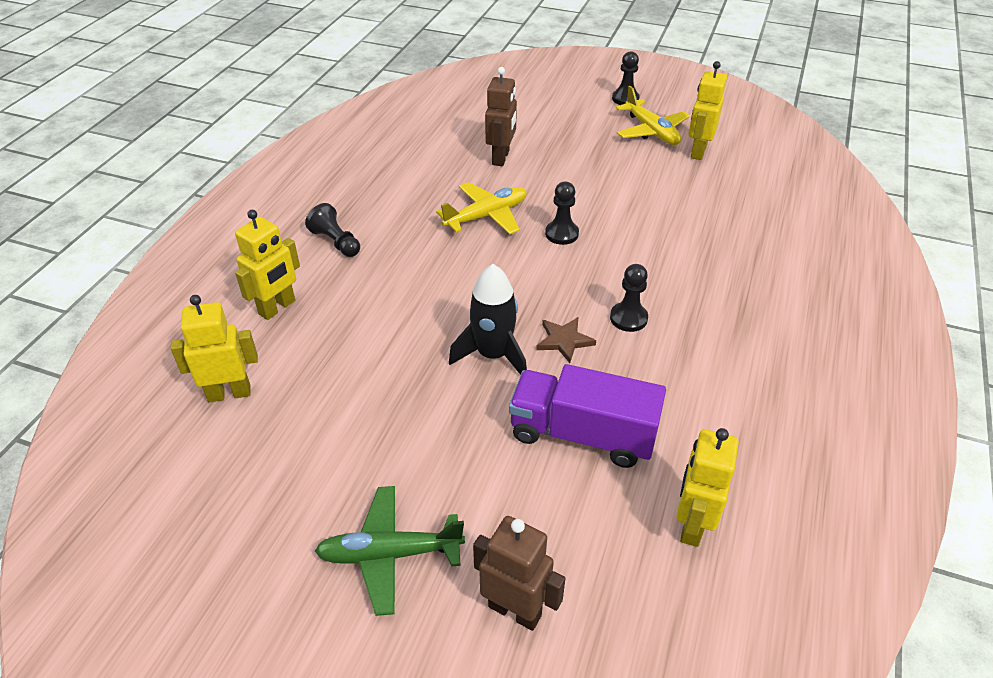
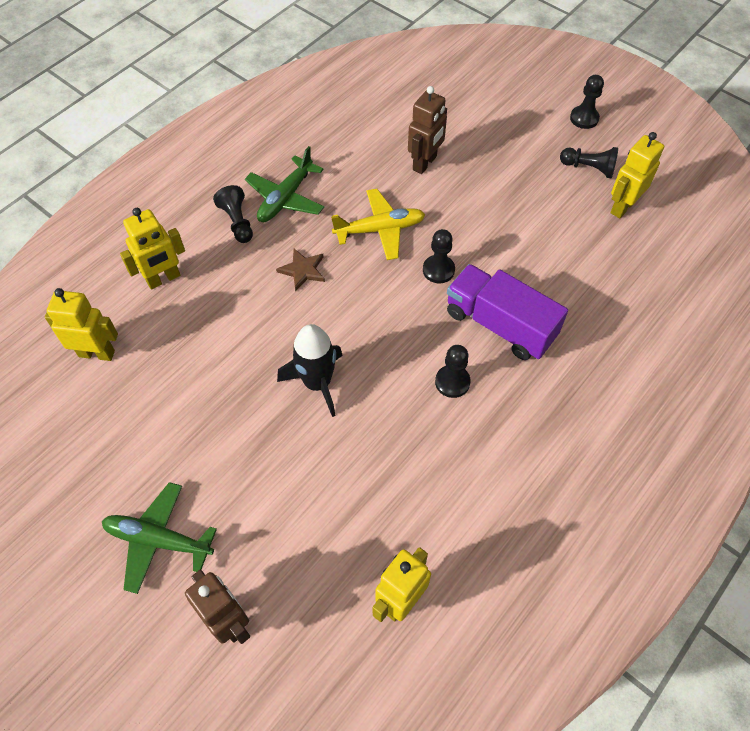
camera: 20 degrees right, 15 degrees up
(377, 212) = (285, 198): none -> green plane
(564, 340) = (384, 387): brown star -> brown star (302, 270)
(582, 434) = (354, 486): purple truck -> purple truck (500, 325)
(652, 131) = (589, 168): yellow plane -> black pawn

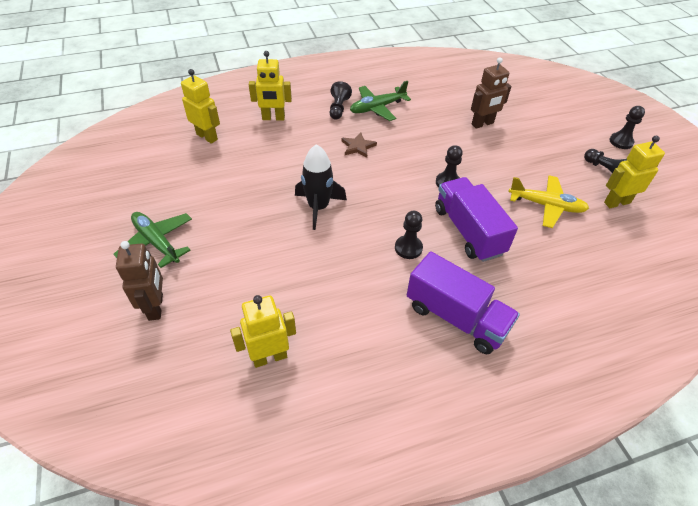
camera: 30 degrees right, 10 degrees down
(380, 229) = (425, 146): yellow plane -> yellow plane (546, 206)
(552, 439) = (456, 317): none -> purple truck

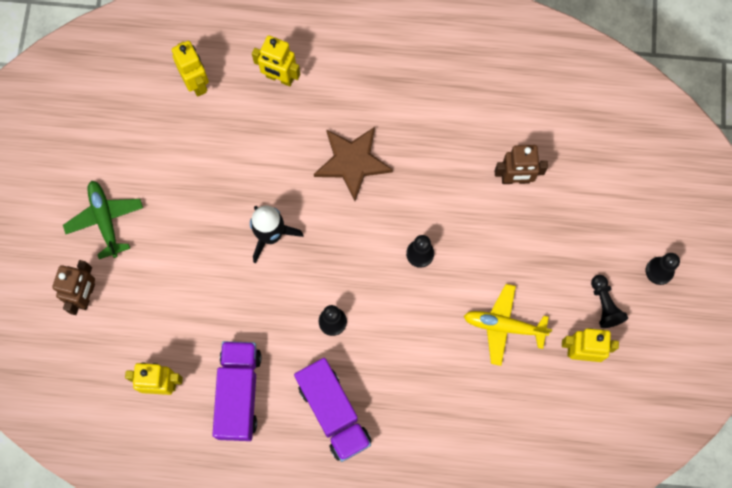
camera: 25 degrees right, 25 degrees up
(338, 108) = (361, 88): black pawn -> none
(358, 147) = (352, 162): brown star -> brown star, size x1.85
(377, 108) = (406, 104): green plane -> none
(468, 231) = (402, 325): purple truck -> purple truck (239, 393)
(546, 206) = (503, 326): yellow plane -> yellow plane turned 150 degrees clockwise

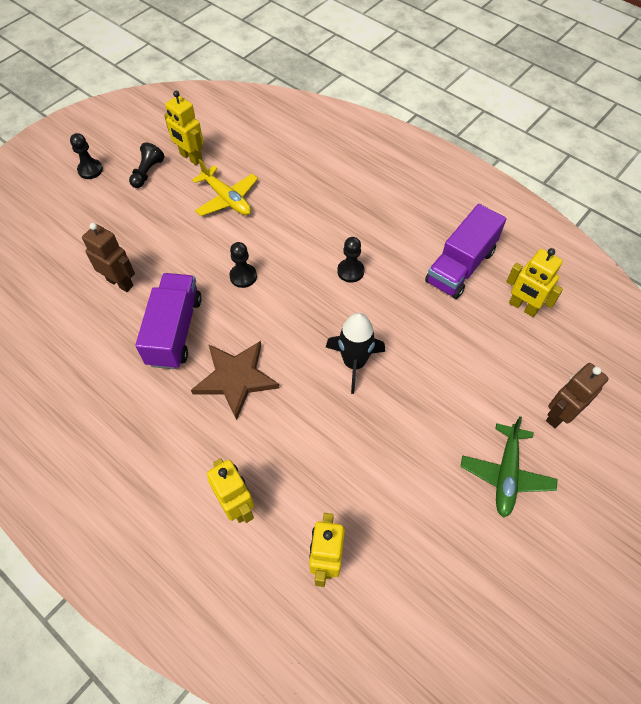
camera: 145 degrees left, 15 degrees down
(333, 413) = (394, 217): purple truck -> purple truck (175, 331)

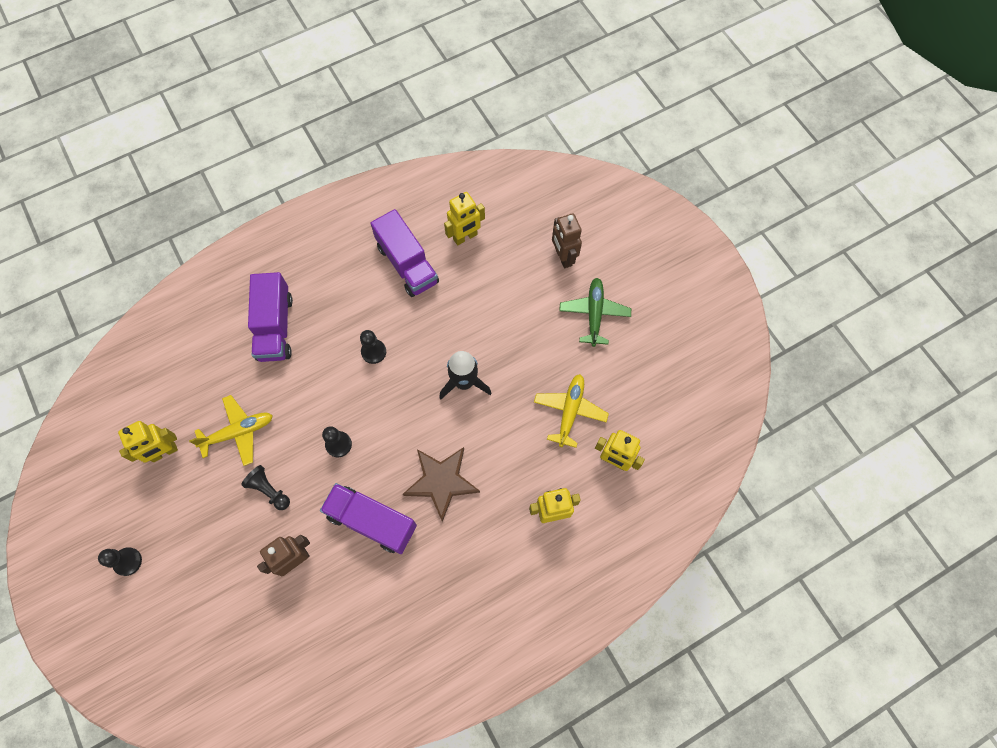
camera: 70 degrees left, 10 degrees up
(147, 172) = (163, 502): black pawn -> black pawn (269, 490)
(339, 188) = (275, 327): none -> purple truck
(368, 486) = (570, 411): none -> yellow plane
(506, 474) = (594, 313): green plane -> green plane turned 120 degrees counterclockwise

